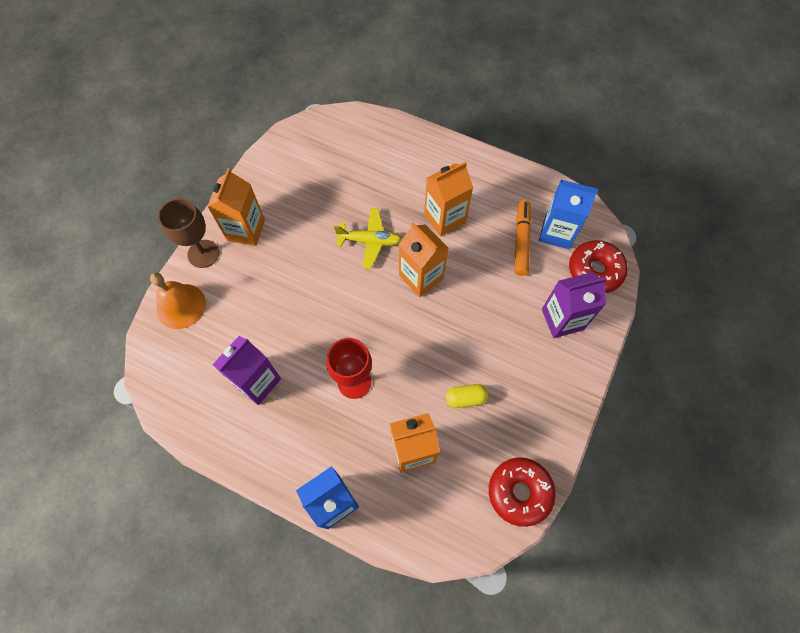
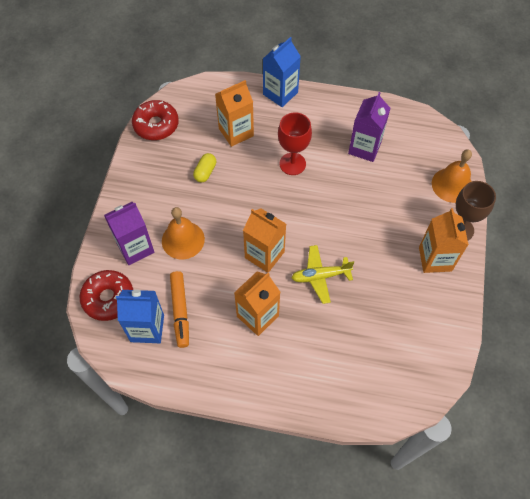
camera: 165 degrees right, 5 degrees down
(465, 398) = (205, 172): yellow capsule -> yellow capsule turned 45 degrees counterclockwise
(507, 316) = (183, 240): none -> orange bell

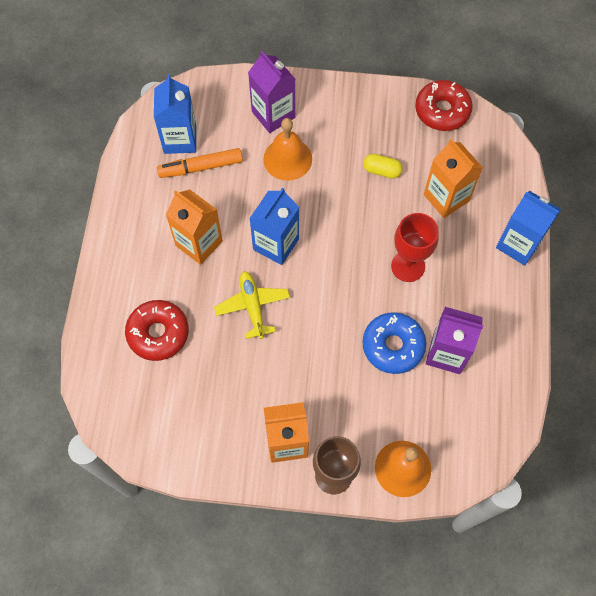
camera: 85 degrees right, 5 degrees up
(108, 298) = (212, 99): red donut -> red donut (158, 333)
(264, 255) = (276, 244): orange carton -> blue carton
(358, 181) = (393, 346): none -> blue donut

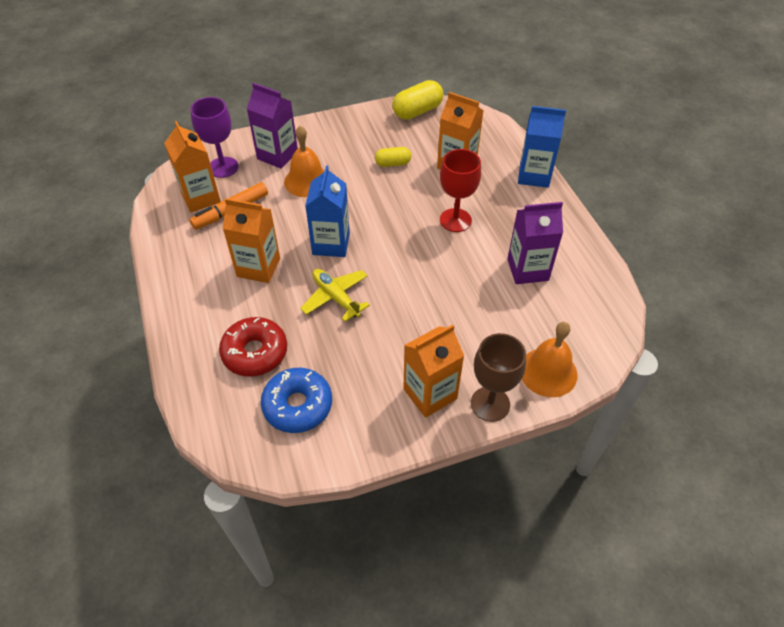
camera: 25 degrees left, 15 degrees down
(180, 139) = (201, 197): blue carton -> orange carton
(215, 109) = (223, 167): none -> purple goblet
(393, 346) = (479, 281): blue donut -> blue donut (298, 405)
(442, 111) = (417, 111): red donut -> yellow capsule

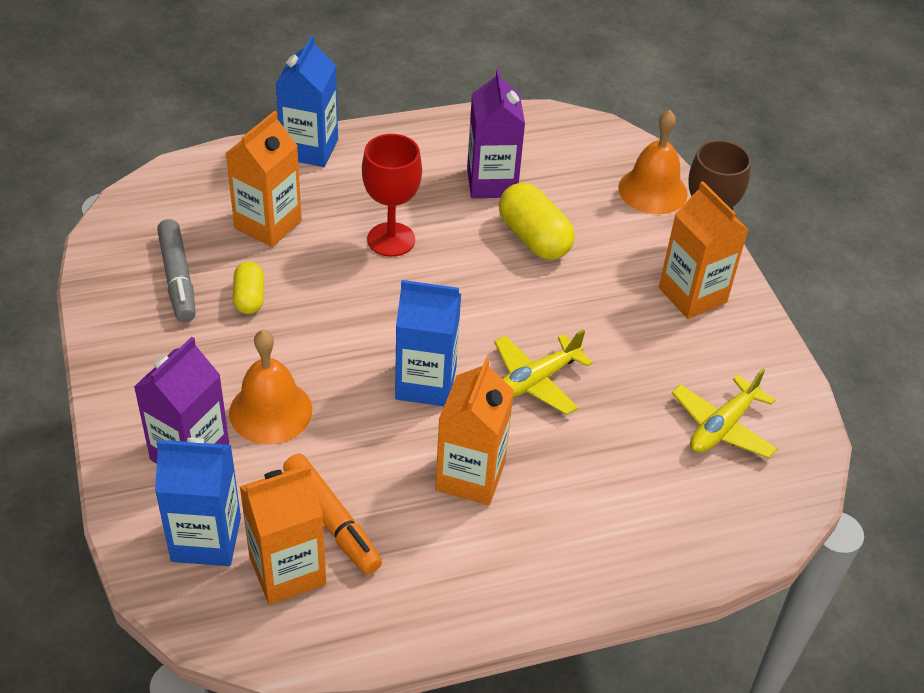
camera: 90 degrees left, 5 degrees down
(223, 167) = (206, 539): purple goblet -> blue carton
(255, 352) = (638, 476): red donut -> none
(298, 405) = (722, 427): blue donut -> yellow plane
(404, 135) = (178, 278): none -> grey marker
(417, 111) = (118, 256): yellow capsule -> yellow capsule (534, 238)

